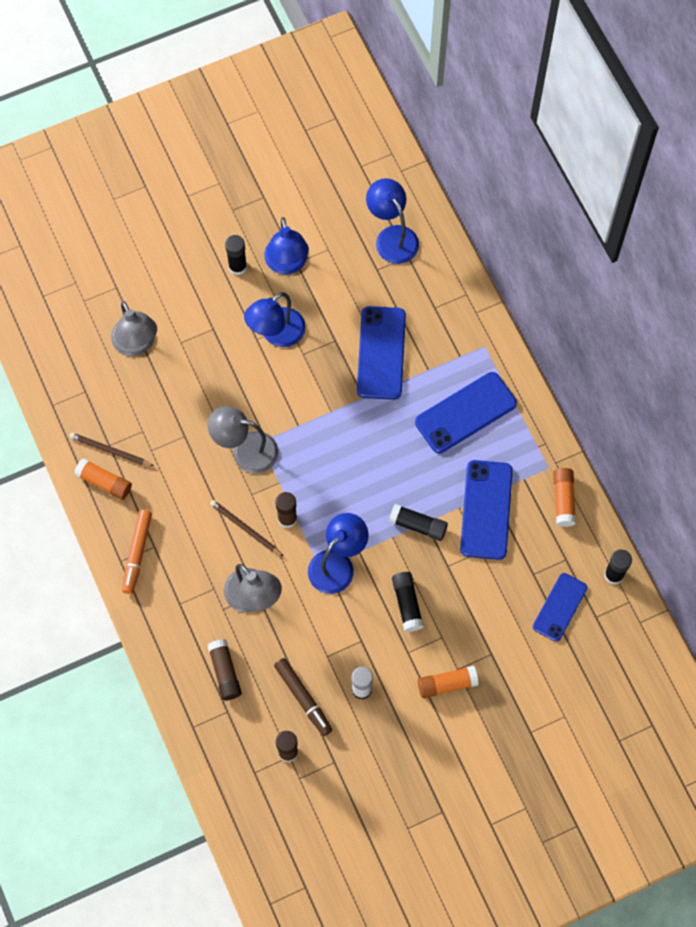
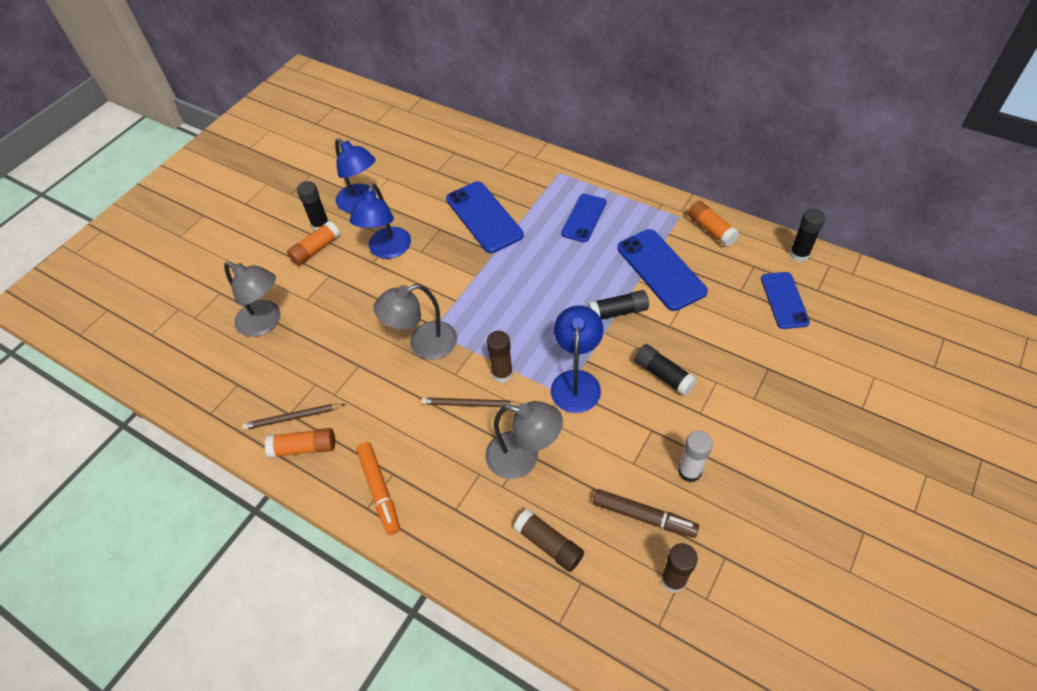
camera: 30 degrees left, 15 degrees down
(392, 237) = (432, 147): blue lamp -> none
(447, 684) = (757, 416): orange glue stick -> orange glue stick (316, 249)
(465, 413) = (584, 218): blue phone -> blue phone, size x0.65

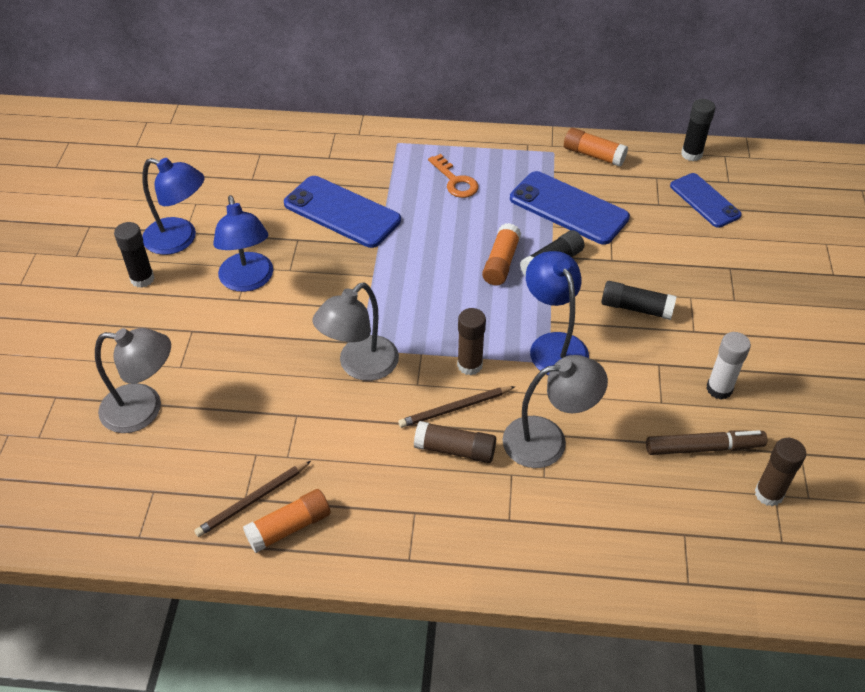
camera: 30 degrees left, 5 degrees down
(316, 249) = (155, 307): orange glue stick -> orange glue stick (501, 262)
(379, 490) = (411, 535): orange marker -> none
(549, 544) = (629, 512): brown glue stick -> brown glue stick (455, 449)
(584, 218) = (455, 181): blue phone -> orange key

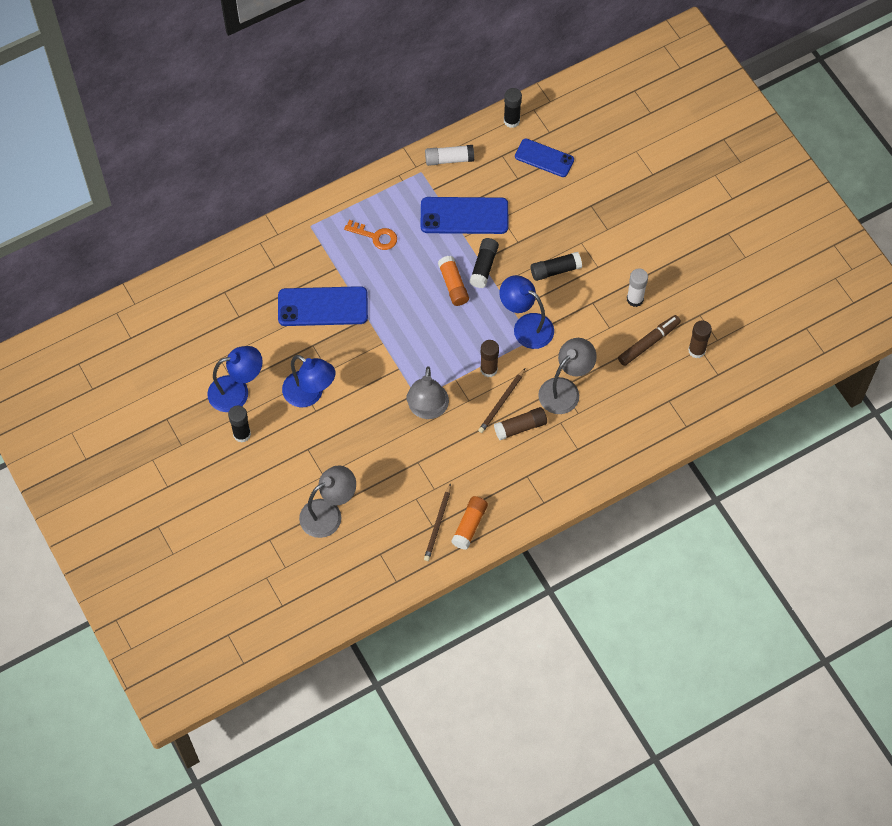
camera: 35 degrees left, 15 degrees up
(593, 155) = (449, 159): orange glue stick -> white glue stick

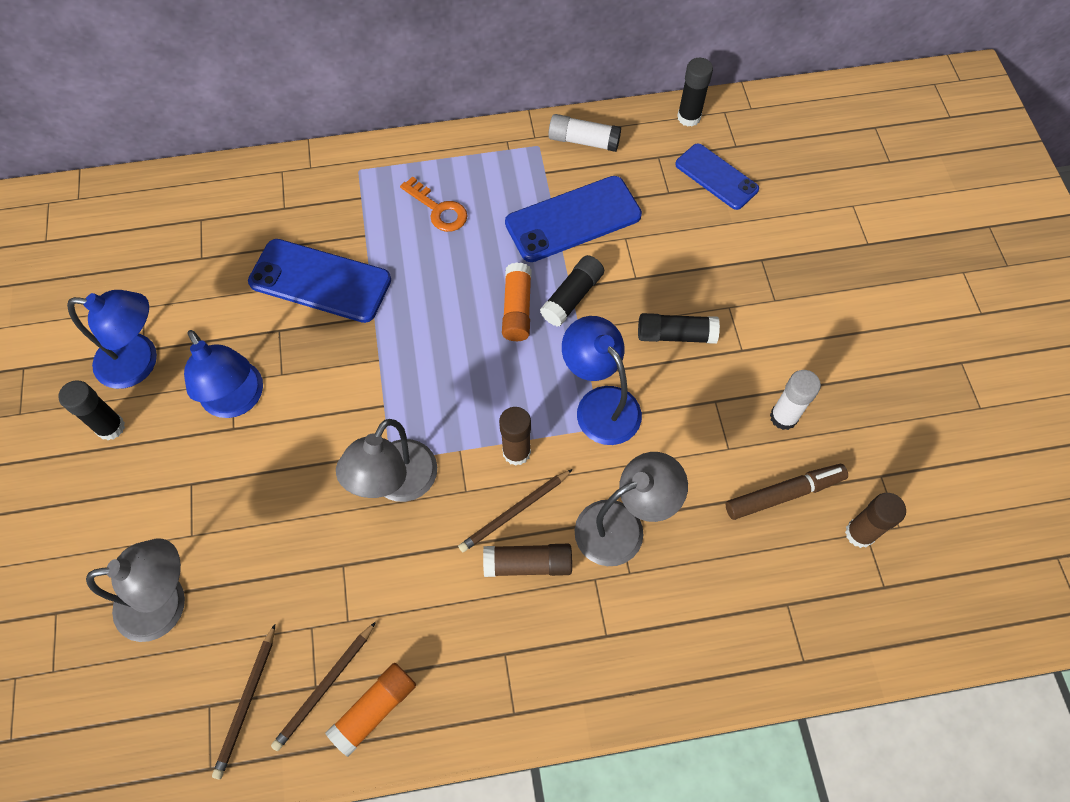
camera: 20 degrees right, 0 degrees up
(399, 545) = (247, 703): none -> brown pencil
(464, 216) = (573, 219): blue phone -> blue phone turned 45 degrees counterclockwise

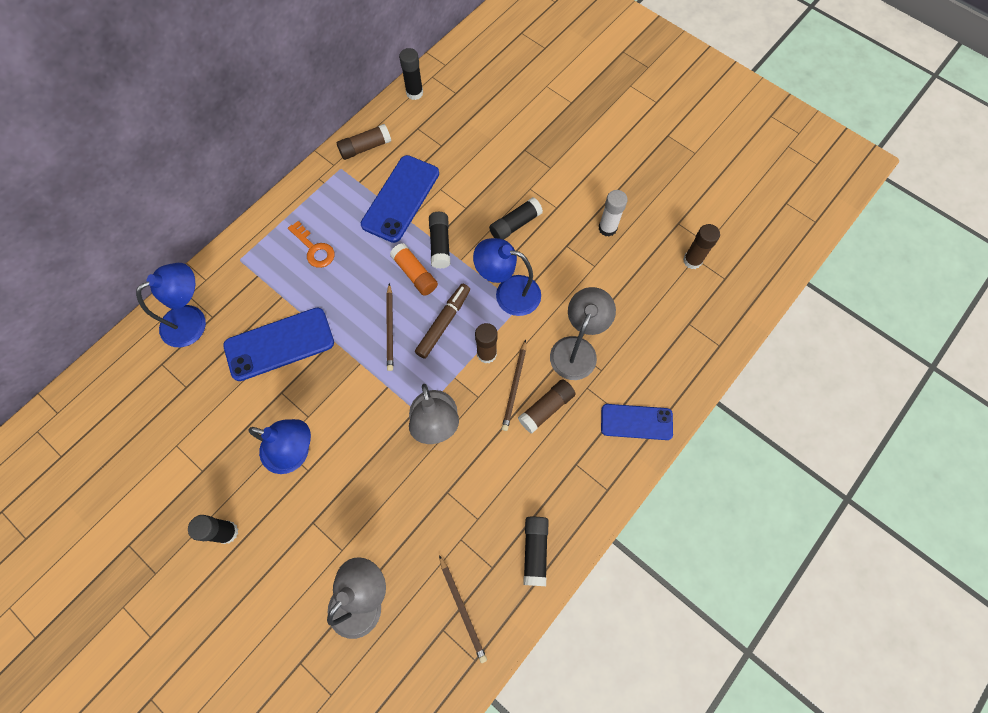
camera: 40 degrees left, 5 degrees up
(139, 362) = (207, 480): blue lamp -> blue lamp (192, 320)
(325, 687) = (498, 563): brown pencil -> brown pencil (390, 329)
(374, 709) = (535, 551): orange glue stick -> black glue stick
(438, 210) = (314, 249): orange key -> orange key turned 45 degrees clockwise
(583, 141) = (365, 147): white glue stick -> brown glue stick
(716, 177) = (460, 118): blue phone -> blue phone (636, 422)
(784, 494) = (641, 268): brown marker -> brown marker (443, 323)

